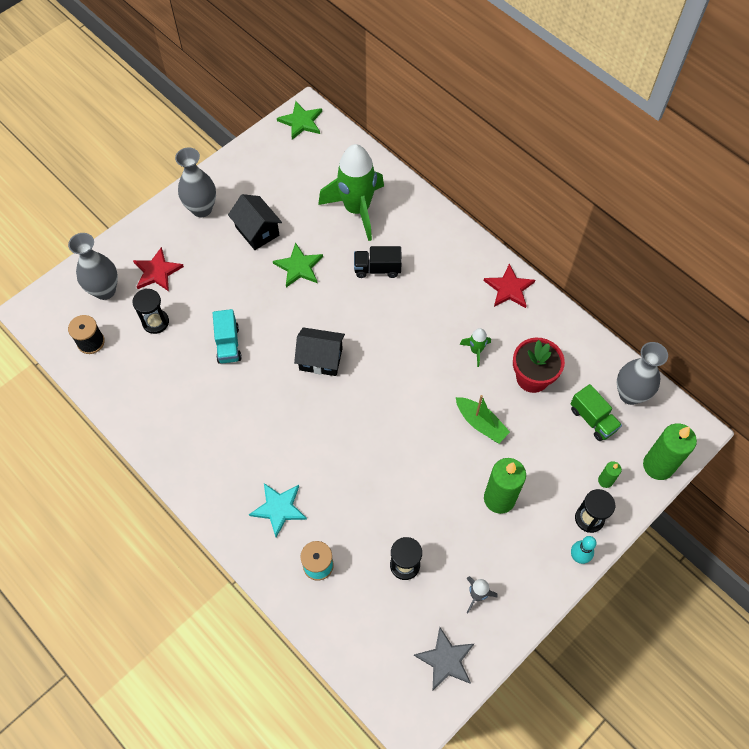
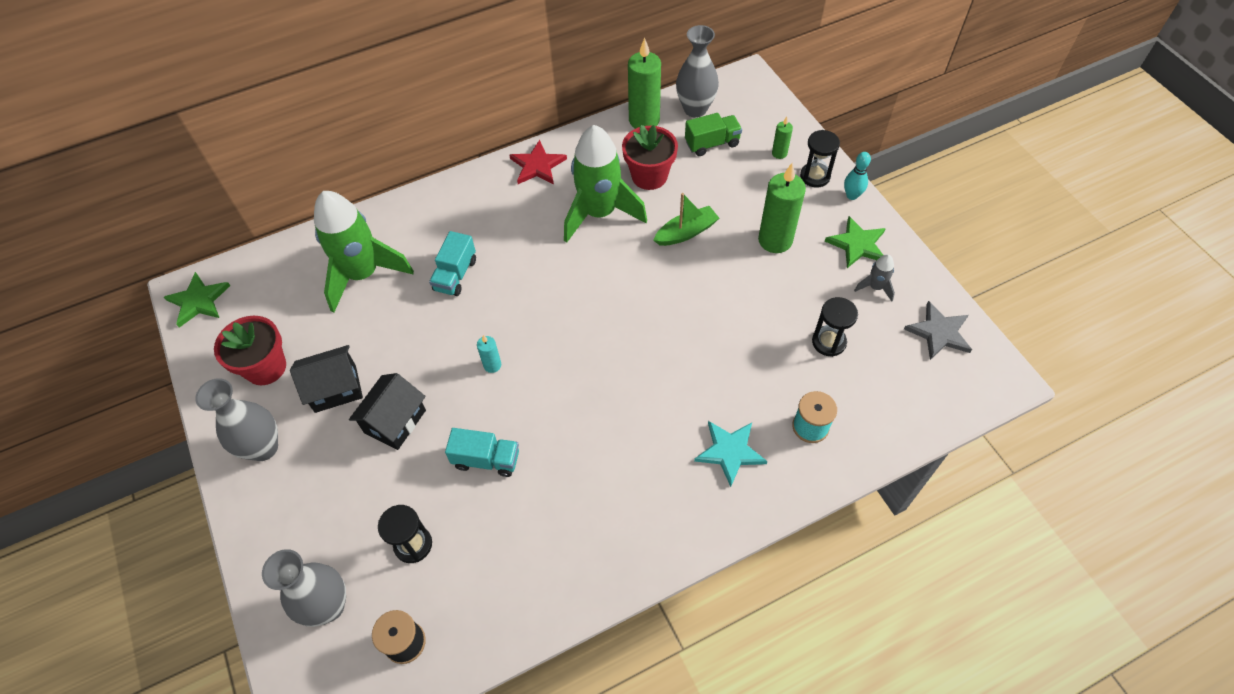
camera: 70 degrees left, 5 degrees down
(157, 271) = (333, 526): red star -> none
(261, 183) = (265, 367): none -> red flower pot
(299, 267) = (412, 354): green star -> green star (857, 244)
(305, 321) = (492, 365): none -> turquoise candle
(321, 359) = (550, 361): black house -> black house (395, 421)
(377, 269) = (455, 275): black truck -> turquoise truck
(476, 350) = (599, 213): green rocket -> green rocket, size x2.38
(658, 466) = (775, 112): green candle -> green candle (644, 120)

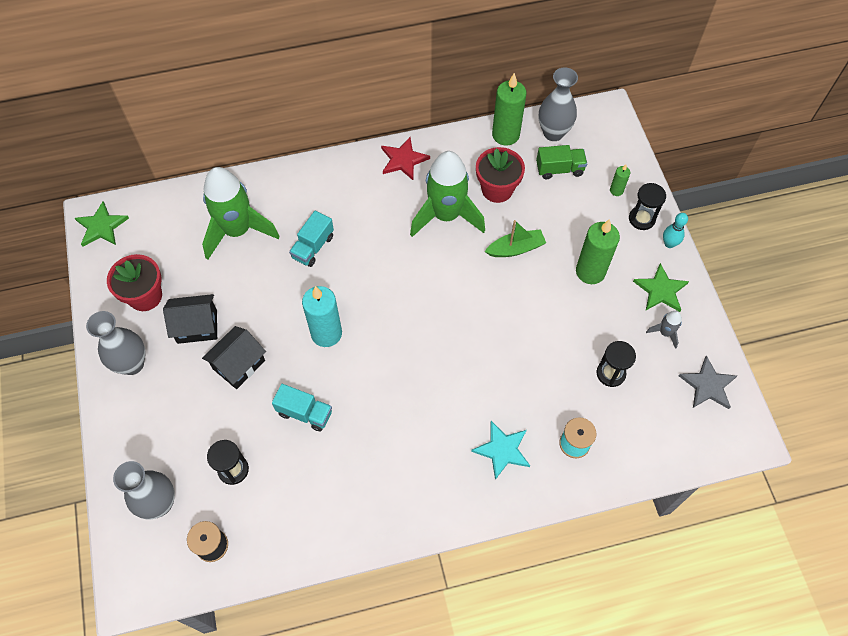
camera: 10 degrees right, 5 degrees up
(492, 365) = (326, 333): turquoise candle -> turquoise candle, size x2.07

